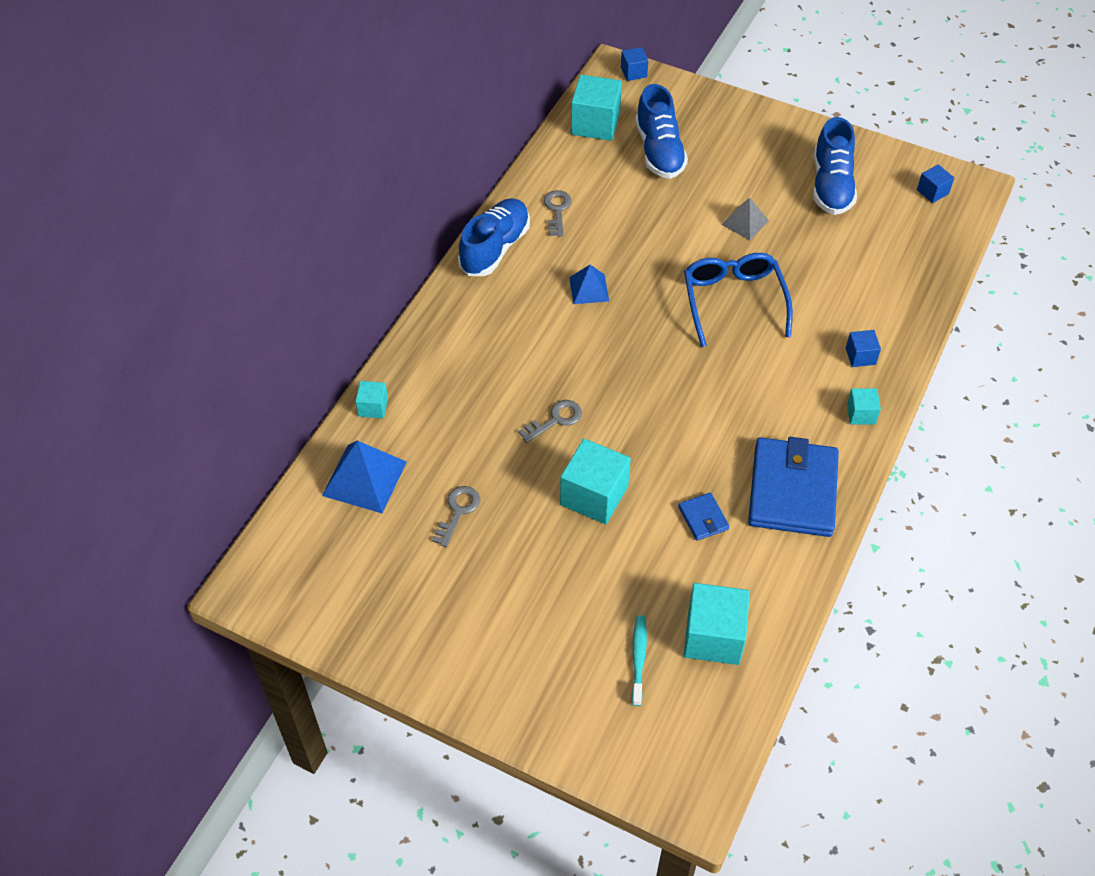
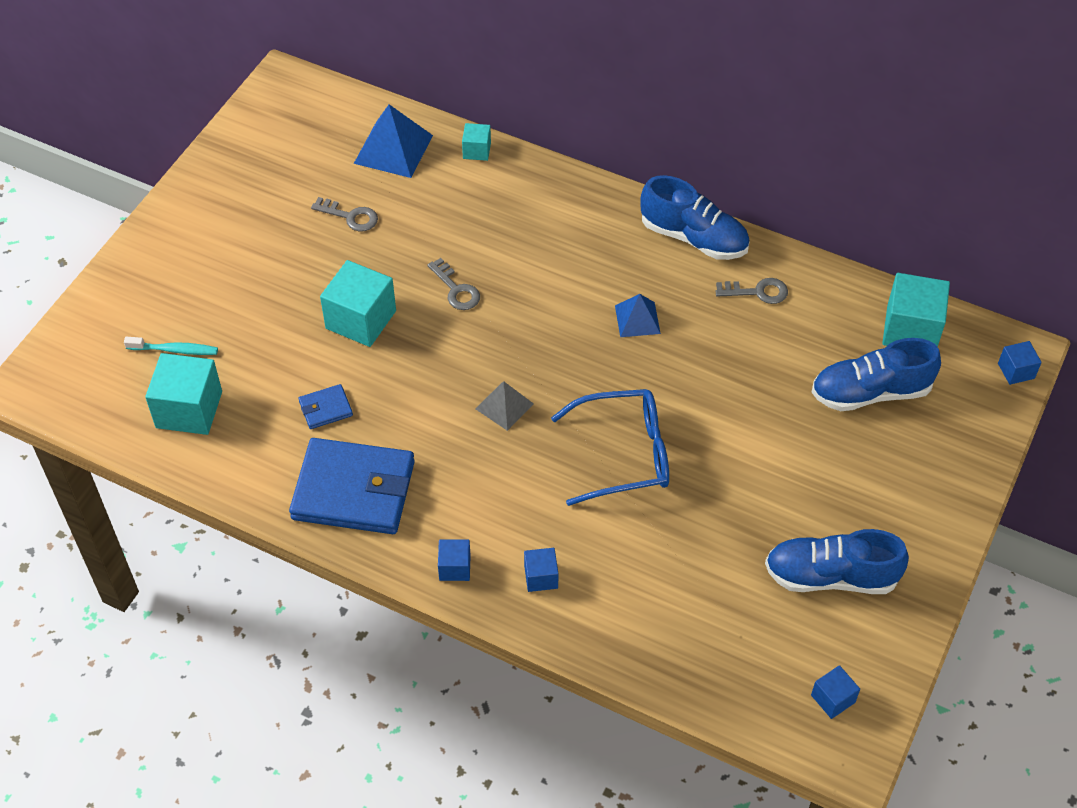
camera: 90 degrees right, 0 degrees up
(745, 222) = (754, 475): grey pyramid -> grey pyramid (504, 406)
(861, 414) = (454, 567): turquoise cube -> blue cube

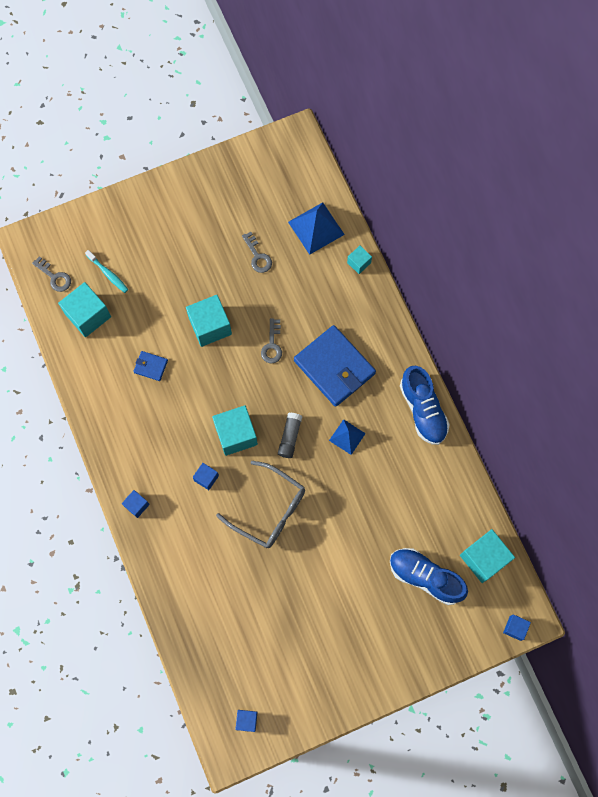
camera: 40 degrees right, 20 degrees up
(353, 490) = (126, 424): blue wallet -> blue wallet (334, 367)
(504, 406) = (236, 434): grey pyramid -> turquoise cube
(541, 577) = (171, 543): blue cube -> blue cube (206, 478)
(571, 365) = (290, 437): none -> grey glue stick
(624, 454) = (269, 510): blue glasses -> grey glasses
(757, 292) = (425, 470): grey key -> grey key (54, 277)
(831, 576) = (306, 659): blue shoe -> none

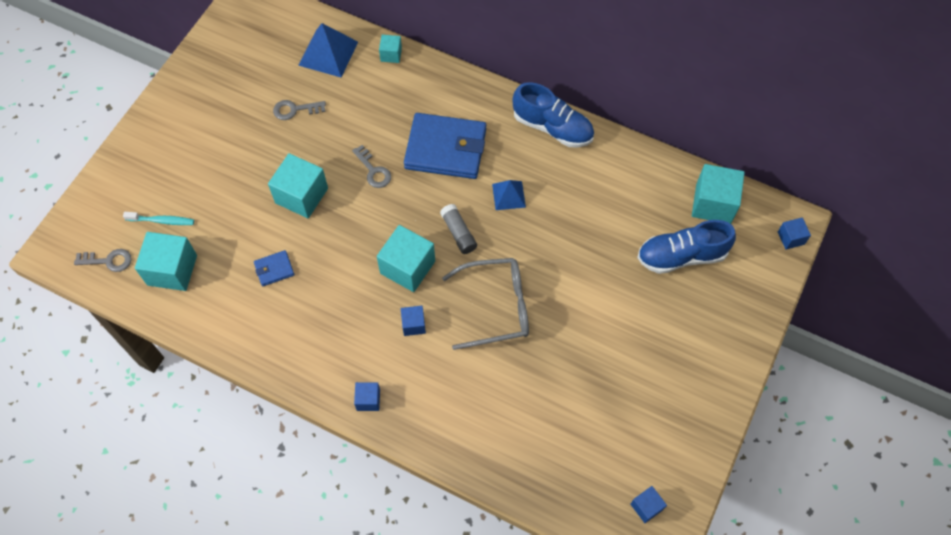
camera: 40 degrees left, 10 degrees down
(257, 256) = (295, 110): grey key -> grey key turned 150 degrees clockwise

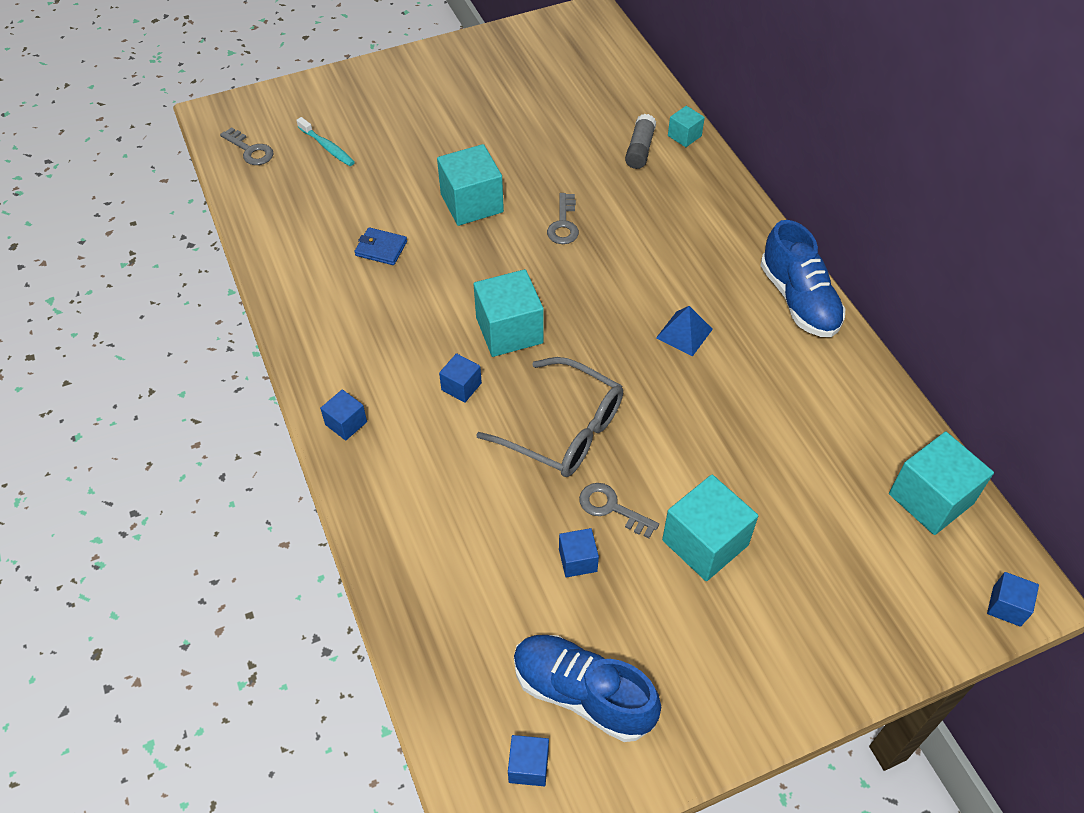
camera: 40 degrees right, 10 degrees down
(172, 270) = (293, 191): turquoise cube -> turquoise cube (705, 542)
(295, 110) = (540, 129): grey key -> grey key (611, 508)
(328, 53) = (621, 101): blue pyramid -> none
(445, 149) = (658, 249): blue wallet -> none
(458, 233) = (594, 334): grey glue stick -> grey glue stick (640, 149)
(572, 378) = (578, 560): none -> blue cube
(681, 256) = (835, 527): blue shoe -> blue shoe (582, 694)

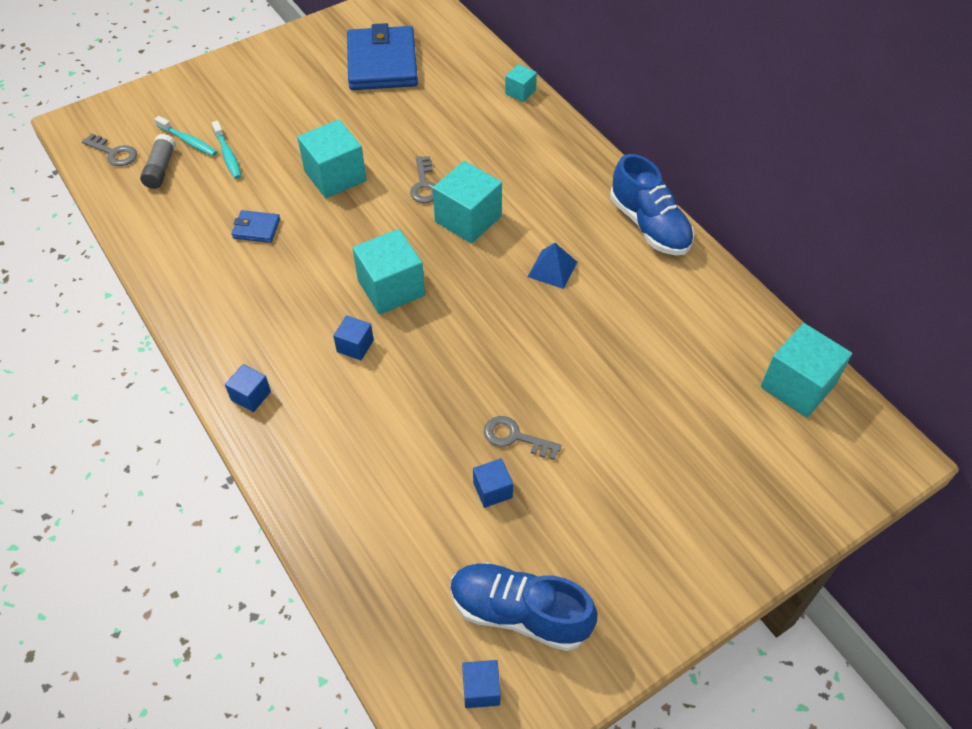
camera: 10 degrees left, 0 degrees up
(365, 167) = (228, 155): none -> turquoise toothbrush
(542, 87) = (382, 63): none -> blue wallet
(564, 430) = (458, 372): grey glasses -> none
(640, 149) = (482, 109): grey glue stick -> grey glue stick (160, 169)
(705, 542) = (606, 456): turquoise cube -> turquoise cube (468, 219)
(1006, 606) = (881, 471): blue cube -> none

